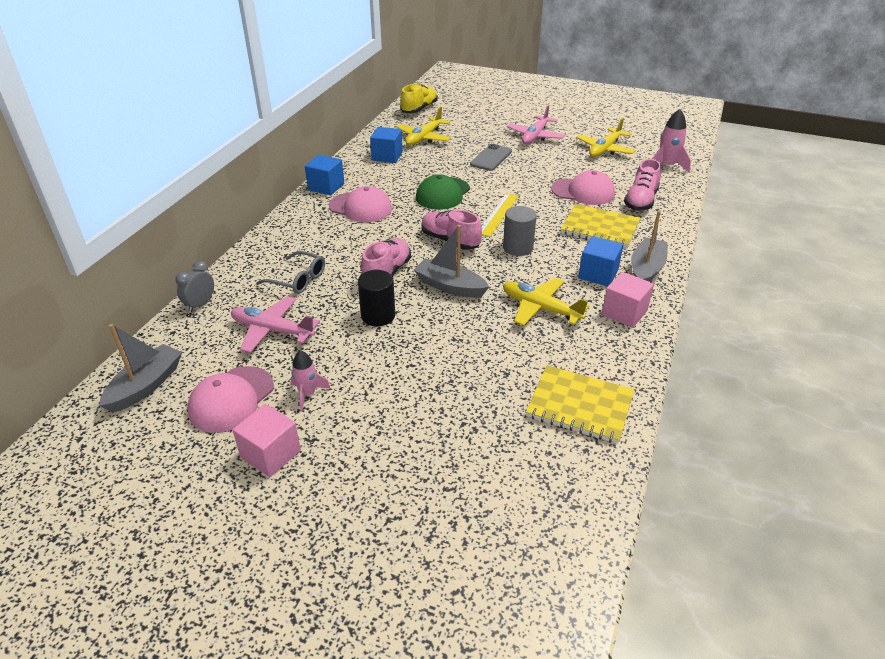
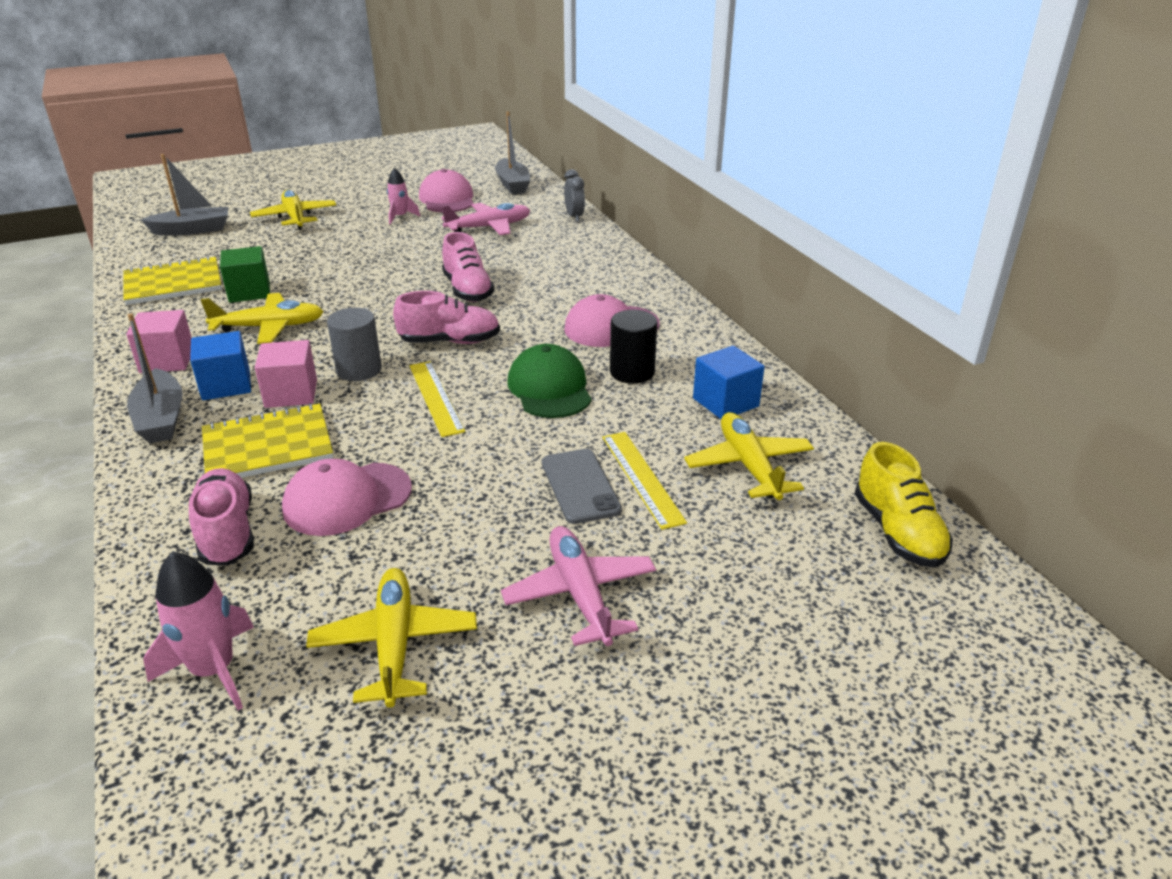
camera: 135 degrees right, 5 degrees down
(271, 454) = (379, 195): pink cube -> pink cube (291, 393)
(298, 279) = (536, 255): grey glasses -> none
(326, 187) = (698, 328): blue cube -> none
(378, 316) = (421, 264): black cylinder -> black cylinder (632, 372)
(392, 462) = (295, 217): none -> yellow plane
(450, 286) = (387, 306): grey boat -> grey boat (192, 230)
(466, 151) = (641, 478): none -> yellow ruler
(526, 356) = (249, 292): none -> green cube

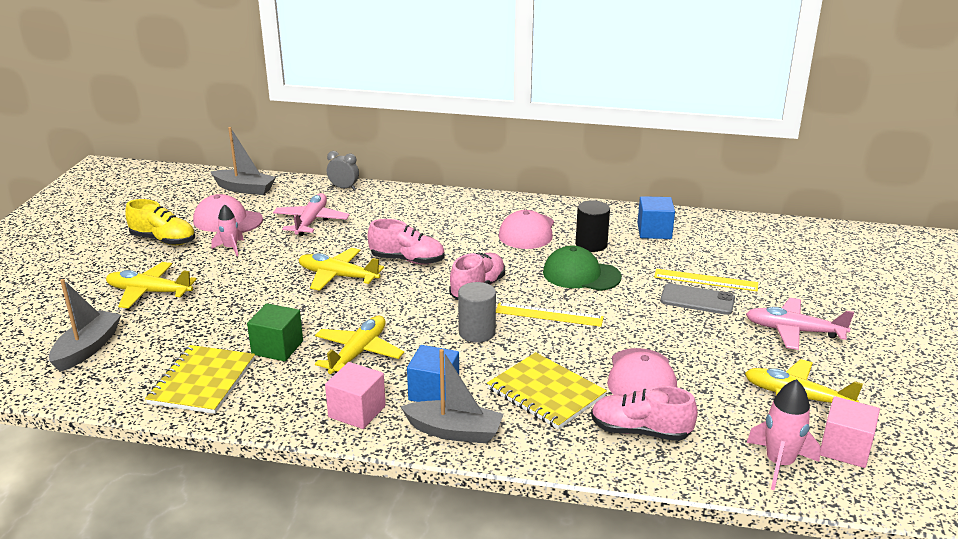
camera: 55 degrees left, 5 degrees down
(268, 446) = (545, 393): yellow notebook -> yellow notebook turned 60 degrees counterclockwise
(291, 393) = (480, 367): pink cube -> pink cube (845, 448)
(749, 466) = (721, 248): yellow plane -> yellow plane (338, 276)
(897, 532) = (807, 236): yellow shoe -> yellow shoe (163, 240)

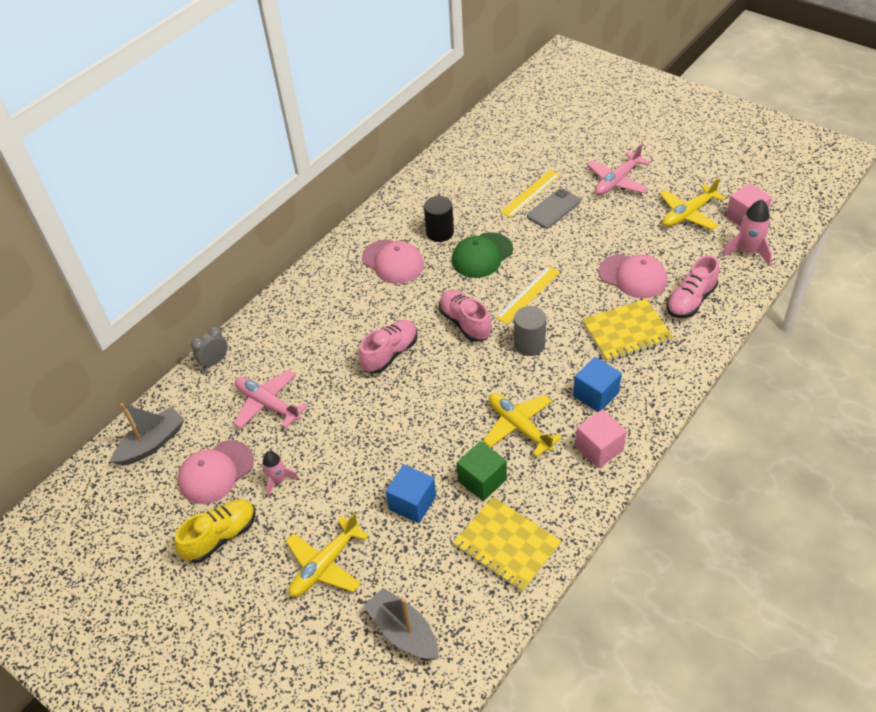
camera: 60 degrees left, 20 degrees up
(338, 276) = (387, 409): yellow plane -> none
(454, 431) = (649, 397): grey boat -> none
(654, 231) = (443, 190): blue cube -> blue cube (412, 503)

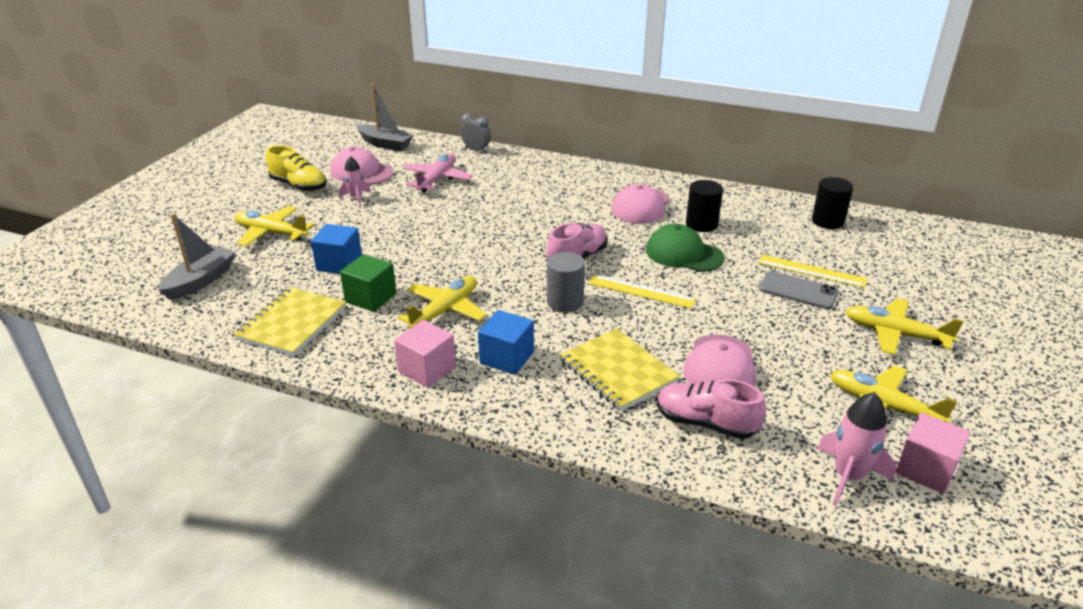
camera: 70 degrees right, 15 degrees down
(390, 354) = (517, 224): pink shoe -> none
(464, 161) = (827, 221): none -> black cylinder
(617, 181) = (895, 334): pink plane -> yellow plane

